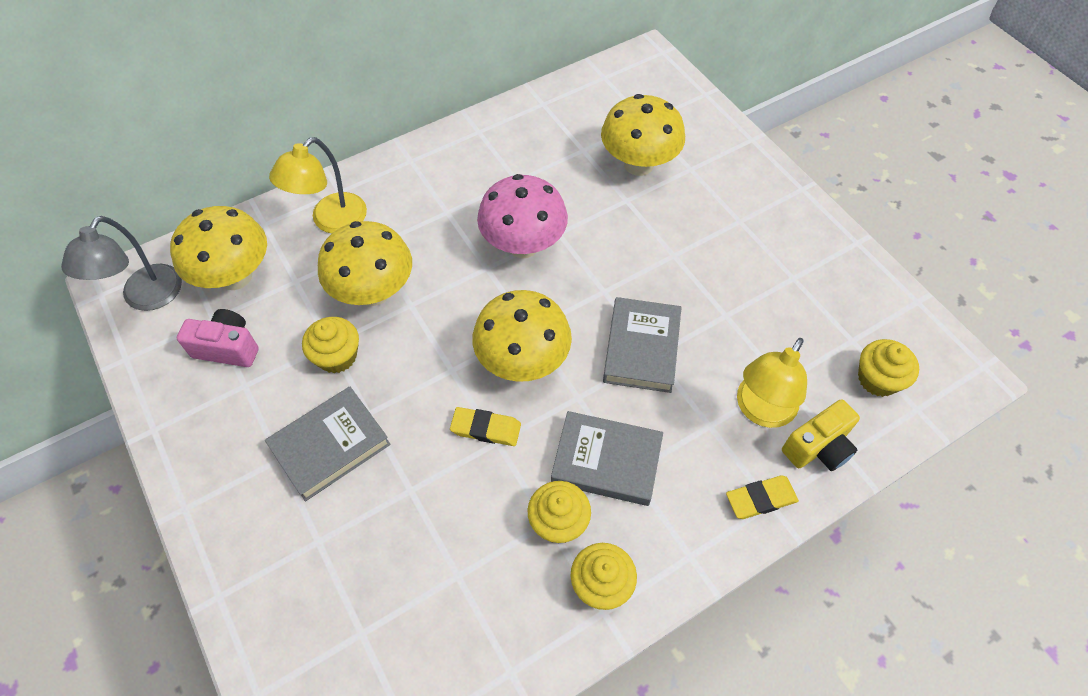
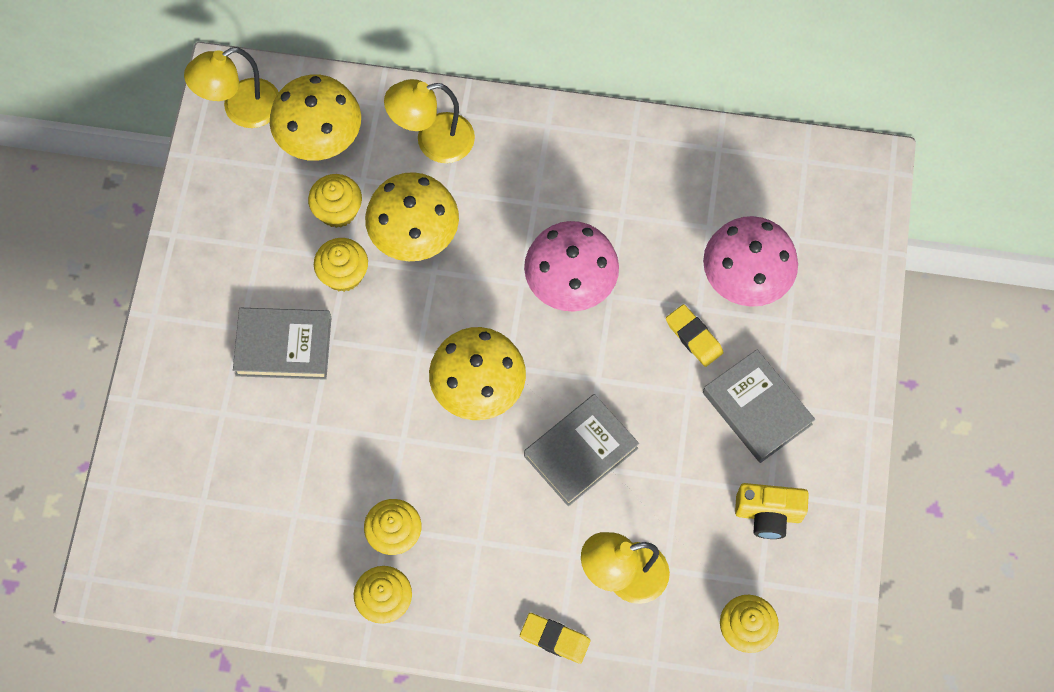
camera: 40 degrees right, 10 degrees up
(146, 298) = (241, 109): grey lamp -> yellow lamp
(227, 348) = (270, 204): pink camera -> none
(293, 315) = (338, 210): none -> yellow cupcake
(486, 429) = (404, 422): yellow eraser -> yellow eraser (694, 337)
(606, 461) = (469, 518): grey book -> grey book (757, 408)
(638, 164) = (745, 280): yellow mushroom -> pink mushroom
(818, 447) = (638, 639): yellow camera -> yellow camera (768, 514)

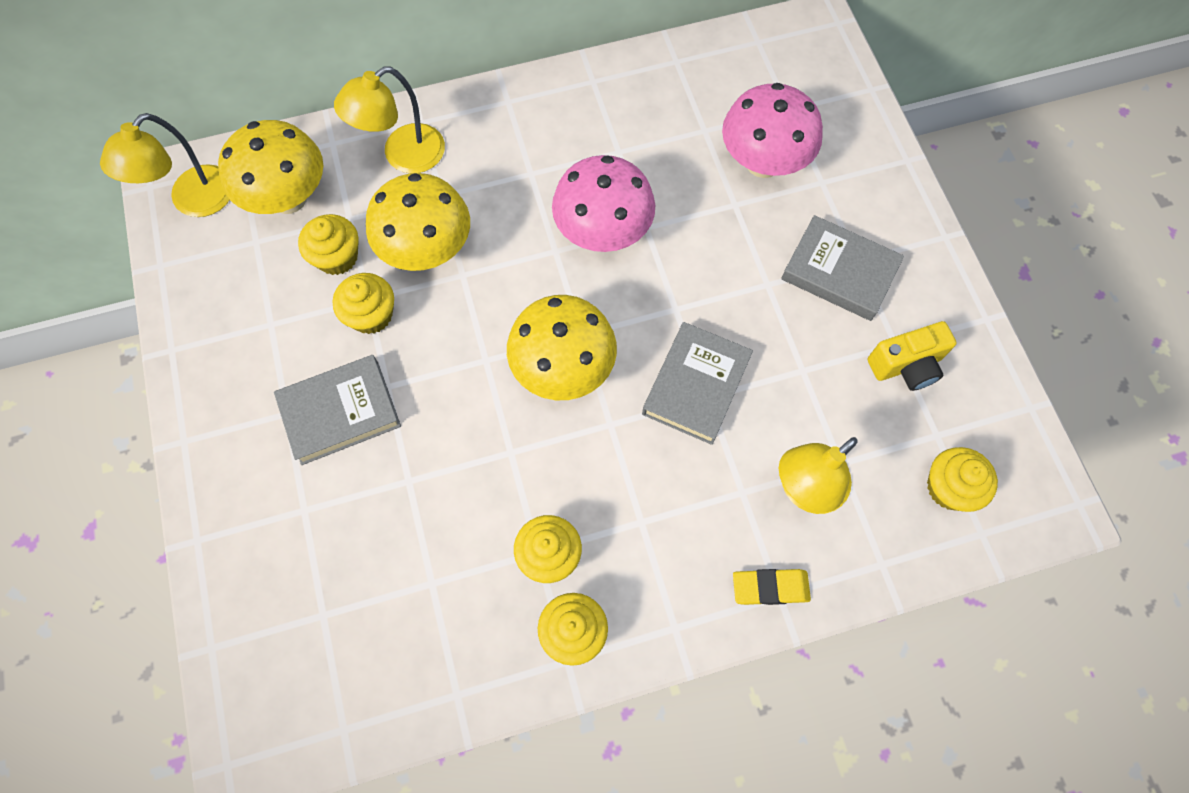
camera: 25 degrees left, 0 degrees up
(694, 337) = (745, 232): yellow eraser -> none

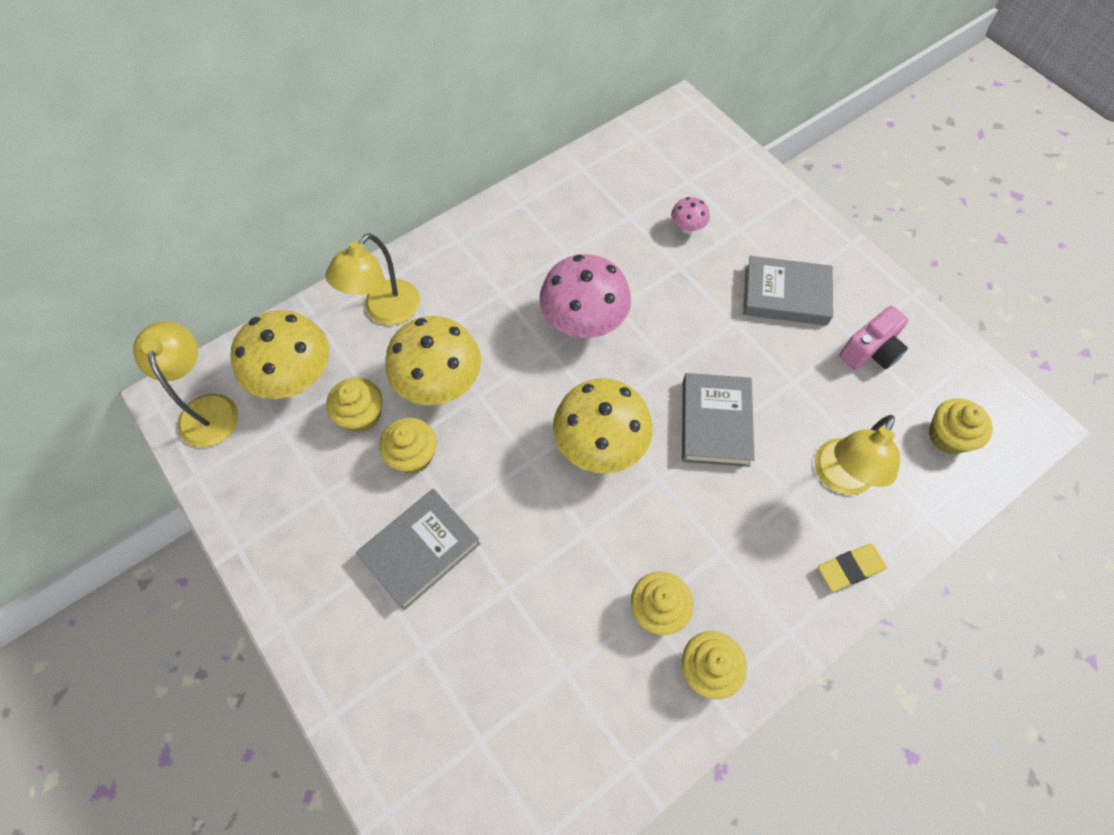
camera: 20 degrees left, 5 degrees down
(193, 201) = (207, 408): yellow lamp -> yellow lamp turned 150 degrees clockwise
(763, 163) = (687, 228): pink mushroom -> pink mushroom, size x0.46
(906, 366) = (870, 351): yellow camera -> pink camera

